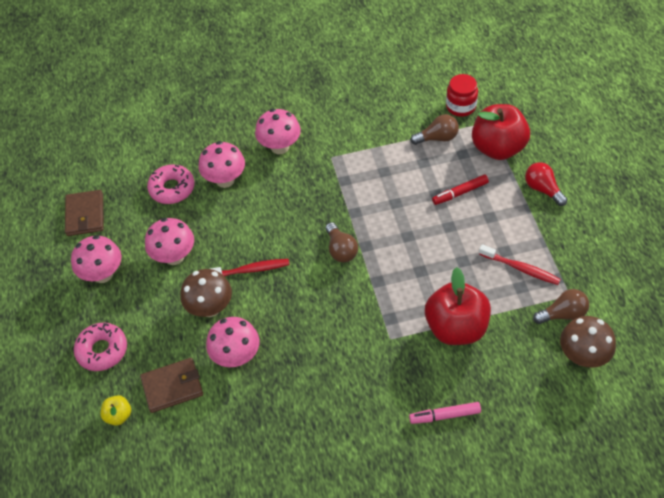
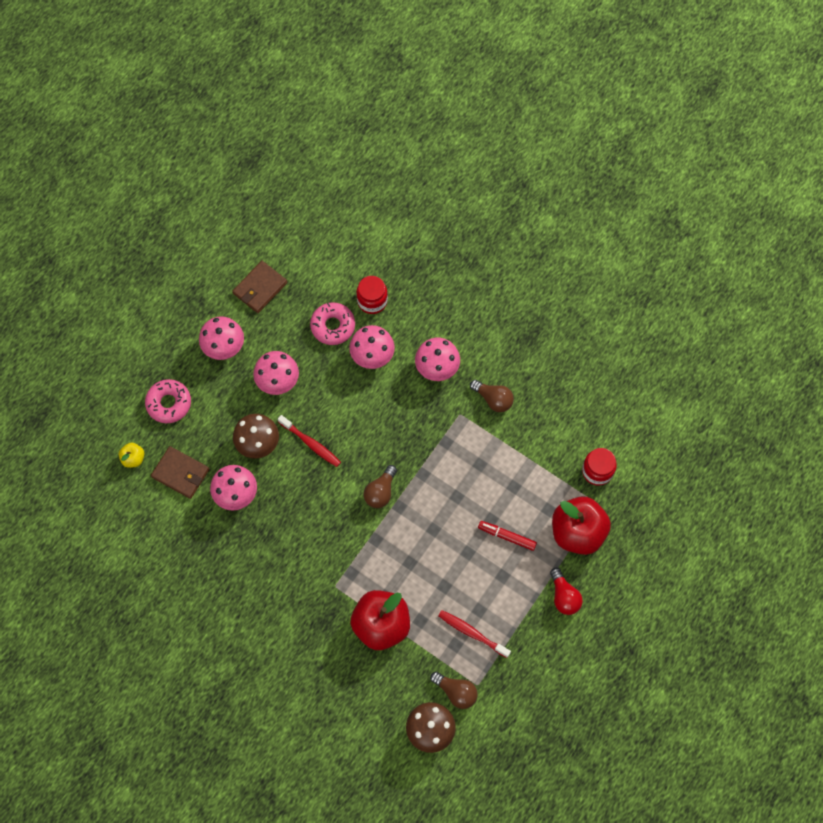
camera: 45 degrees right, 15 degrees up
(182, 150) = (372, 301): none -> red jar
(437, 138) = (548, 478): brown light bulb -> brown light bulb (493, 399)
(445, 415) = (304, 669): pink marker -> none
(520, 268) = (472, 633): red toothbrush -> red toothbrush turned 135 degrees clockwise
(543, 189) = (564, 596): red light bulb -> red light bulb turned 150 degrees clockwise

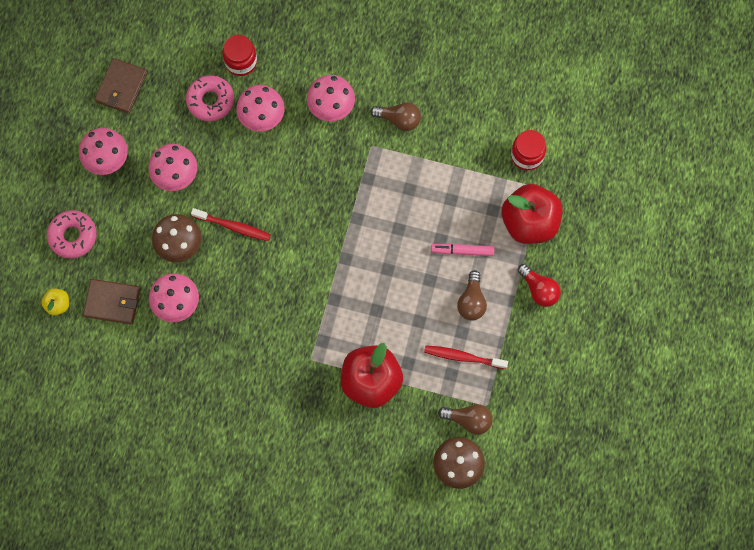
camera: 20 degrees left, 5 degrees up
(380, 491) = (321, 250): brown light bulb -> brown light bulb (471, 301)
(507, 536) = (462, 251): red marker -> pink marker

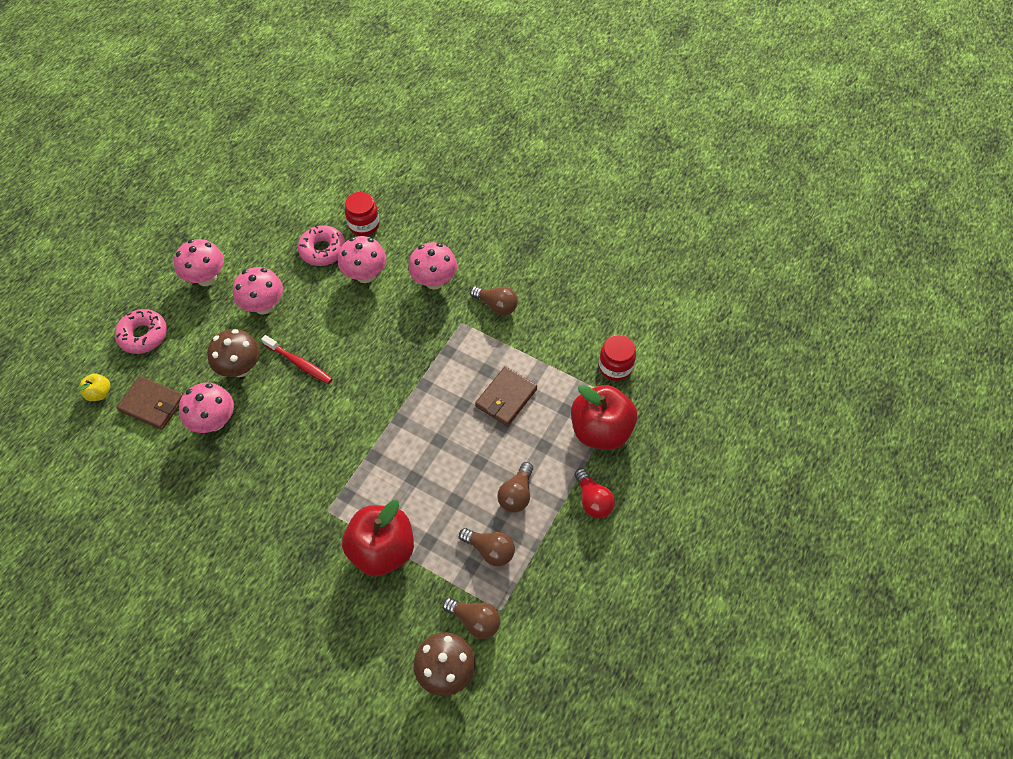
camera: 15 degrees right, 15 degrees down
(121, 87) = (246, 221): brown wallet -> brown wallet (506, 398)
(462, 251) = (522, 441): pink marker -> none
(463, 357) = (490, 550): red toothbrush -> brown light bulb

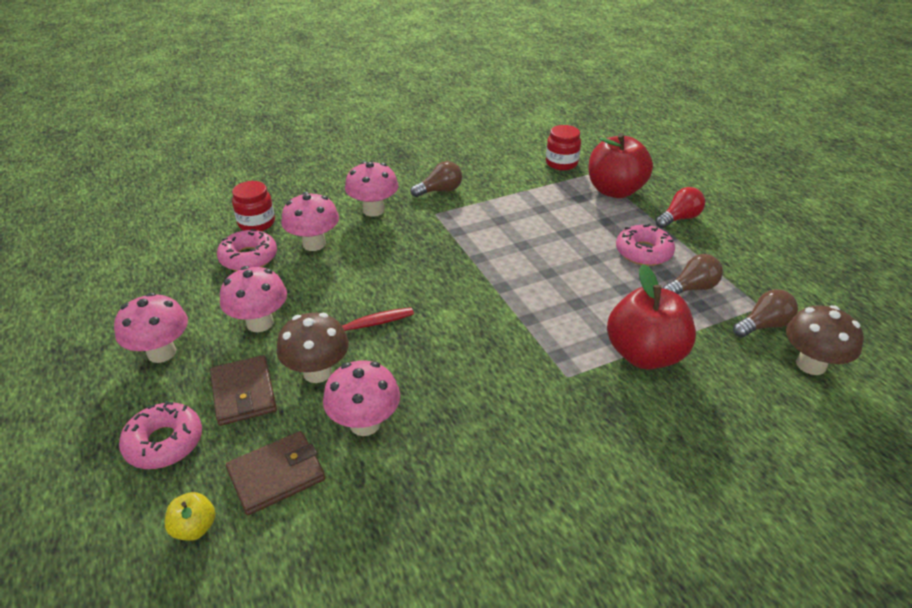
camera: 55 degrees left, 20 degrees down
(506, 398) = (539, 221): brown wallet -> brown wallet (243, 393)
(516, 494) = (643, 252): brown light bulb -> pink donut
(592, 500) = (679, 218): red light bulb -> red light bulb turned 45 degrees counterclockwise

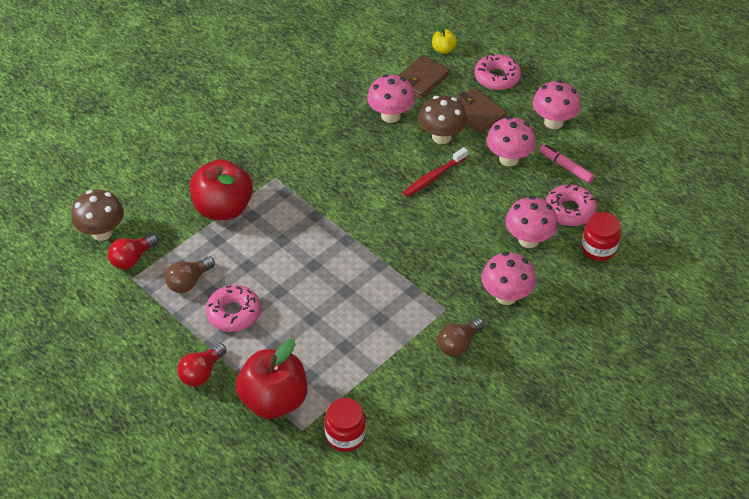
camera: 160 degrees right, 10 degrees up
(206, 298) = (566, 167): none -> pink marker
(763, 325) = (132, 258): brown light bulb -> red light bulb

